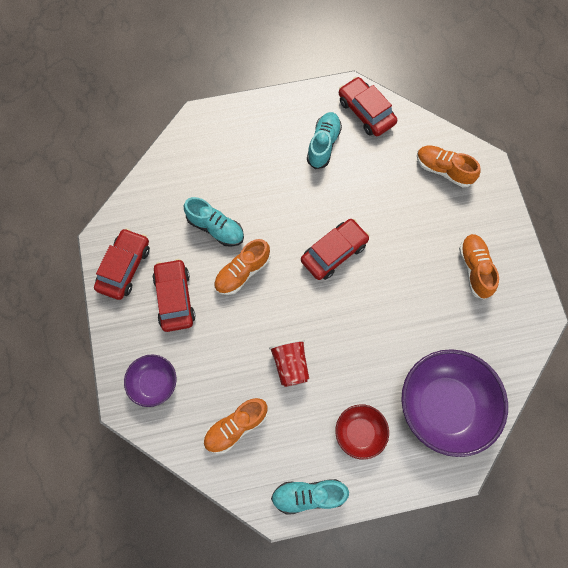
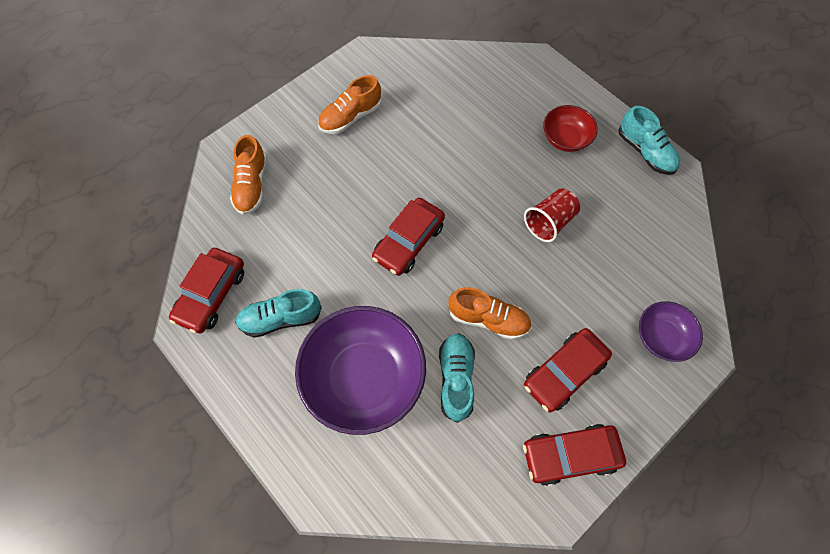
camera: 120 degrees left, 5 degrees down
(236, 427) = (639, 237): orange shoe -> none
(334, 252) = (408, 242): red car -> red car turned 75 degrees counterclockwise
(445, 406) = (495, 89): purple bowl -> purple bowl (364, 378)

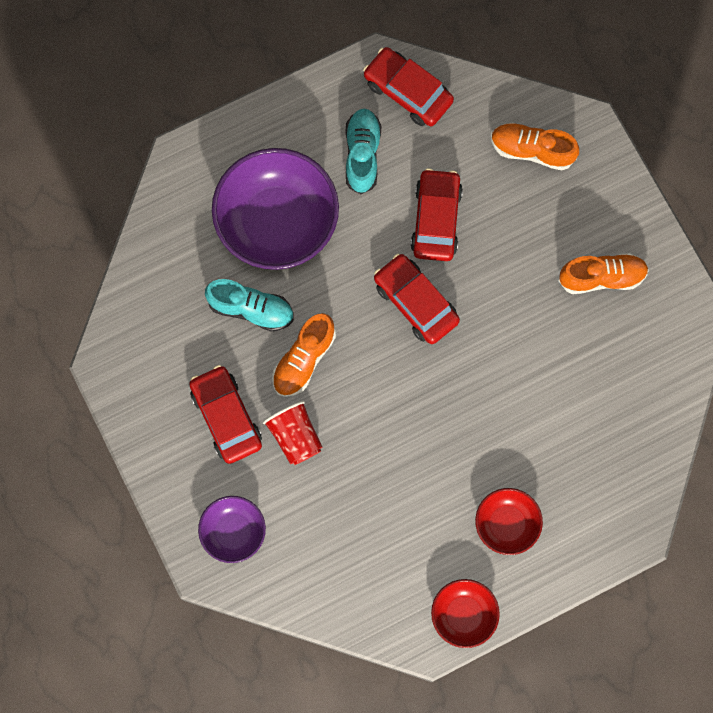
camera: 105 degrees right, 10 degrees up
(350, 117) = (602, 277): orange shoe -> orange shoe turned 105 degrees clockwise
(549, 222) = (399, 463): red cup -> red cup (295, 436)
(570, 455) = (147, 394): red car -> red car (436, 219)
(645, 152) = (463, 615): turquoise shoe -> red bowl

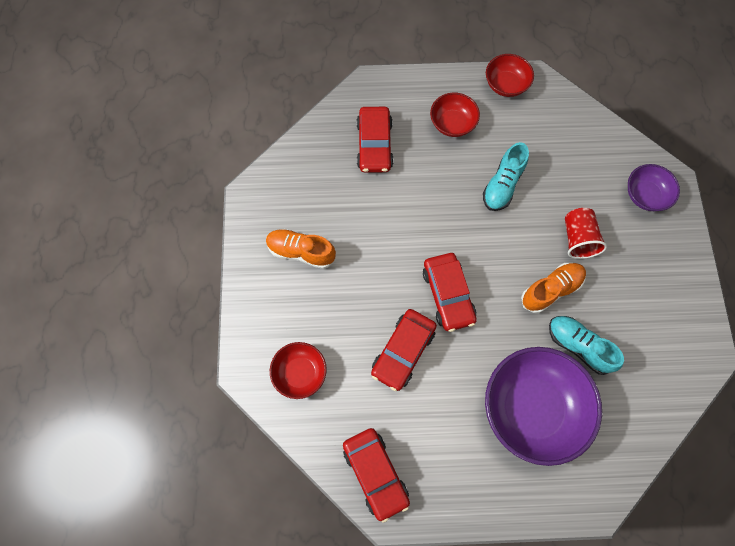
camera: 155 degrees left, 5 degrees down
(226, 417) = (625, 274): red car -> red car (374, 145)
(362, 154) = (438, 434): turquoise shoe -> turquoise shoe (502, 185)
(532, 150) = (300, 373): orange shoe -> red bowl

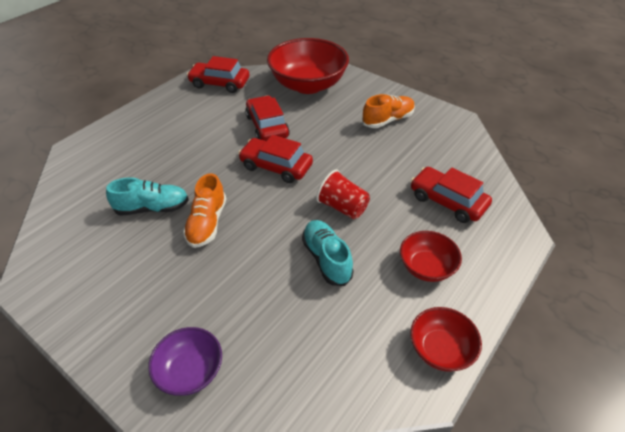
camera: 130 degrees right, 25 degrees down
(300, 373) = (308, 85): red bowl -> red bowl, size x1.95
(532, 408) = (156, 158): purple bowl -> none
(578, 239) = (220, 274): red cup -> red cup (342, 207)

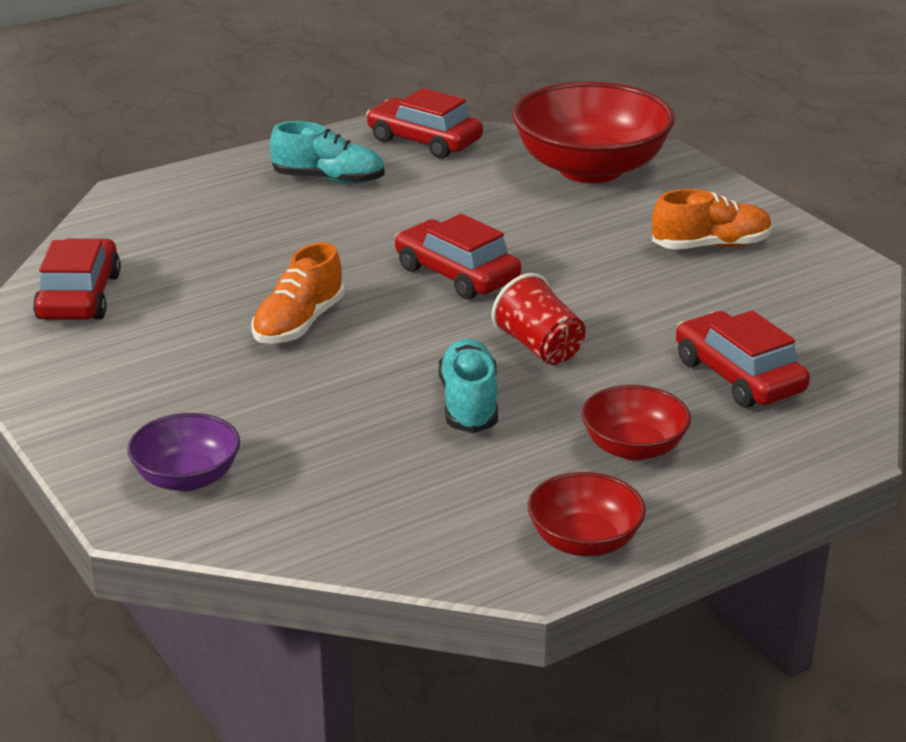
camera: 20 degrees right, 15 degrees down
(152, 208) = (221, 289): turquoise shoe -> turquoise shoe (329, 179)
(267, 126) = (474, 217): red car -> red car (79, 297)

